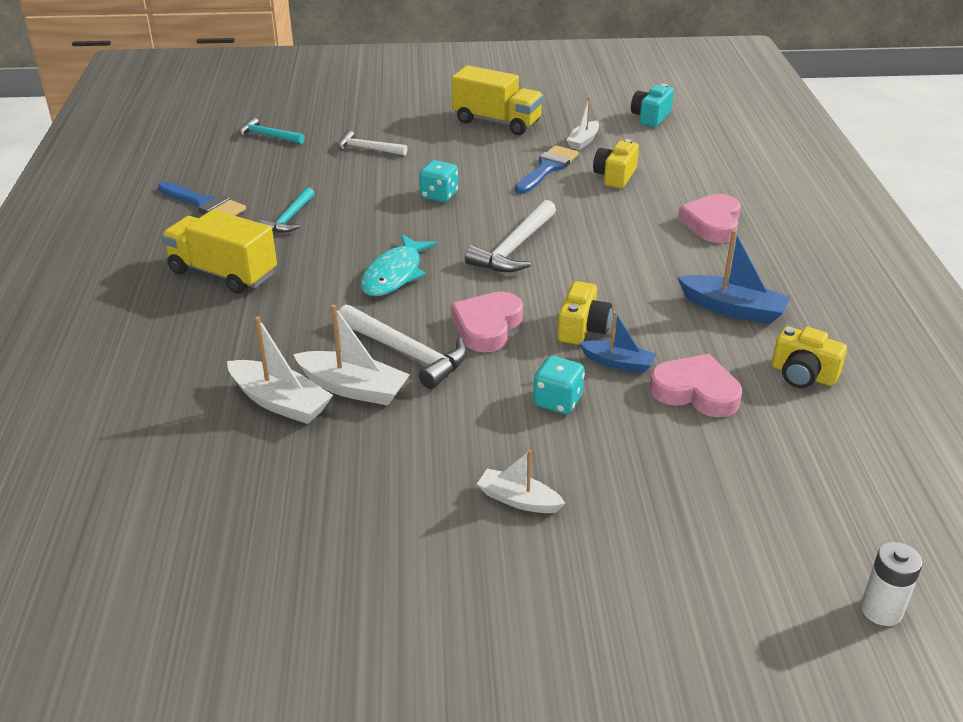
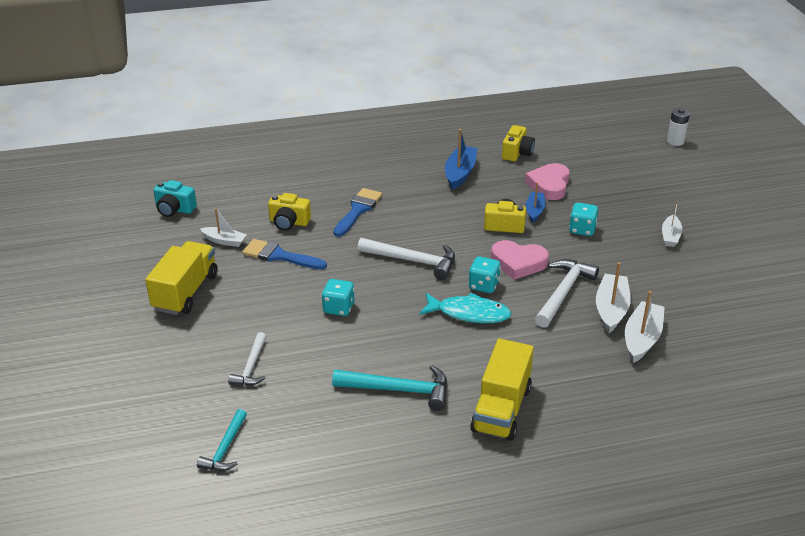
camera: 100 degrees left, 0 degrees up
(204, 204) = (386, 457): blue brush -> blue brush (358, 210)
(289, 218) = (399, 390): turquoise hammer -> turquoise hammer, size x1.56
(446, 292) = (483, 285): none -> turquoise dice
(712, 223) = (354, 180): pink heart -> none

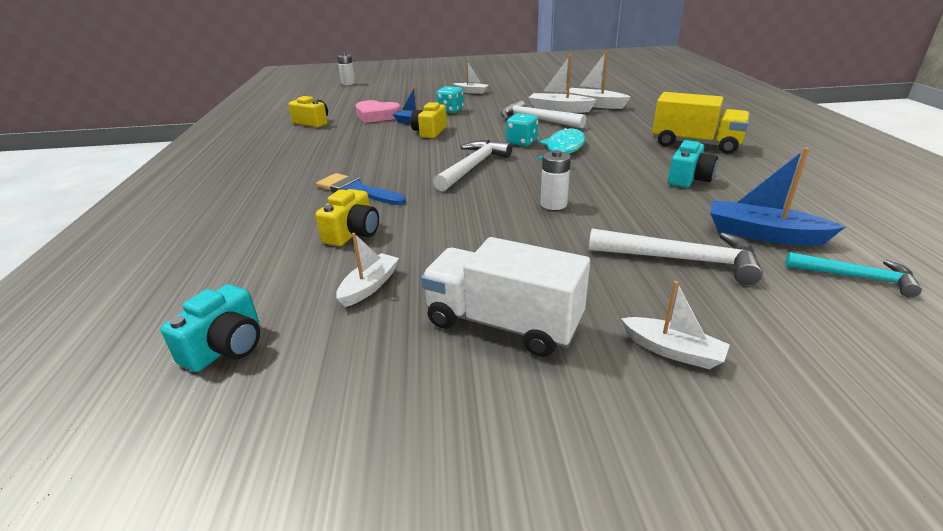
camera: 80 degrees left, 5 degrees down
(156, 352) = (672, 351): none -> white boat
(185, 292) = (503, 323): yellow truck -> white truck
(251, 367) = (680, 260): white hammer -> white hammer, size x1.56
(279, 256) = (431, 240): blue brush -> none
(338, 308) = (553, 204): turquoise dice -> white battery
(399, 390) = (688, 179): turquoise hammer -> turquoise camera
(460, 173) = (325, 143): blue boat -> blue boat (763, 234)
(518, 263) = (490, 130): pink heart -> none

